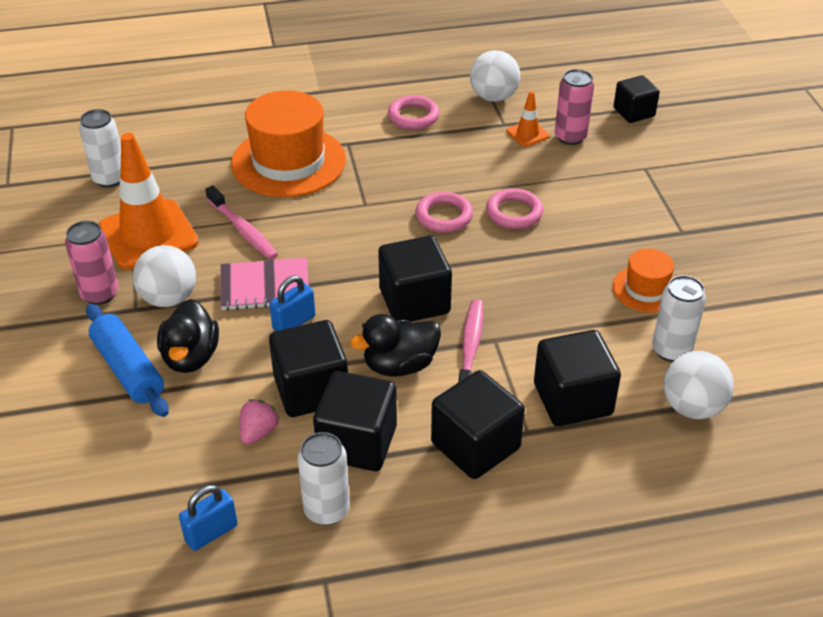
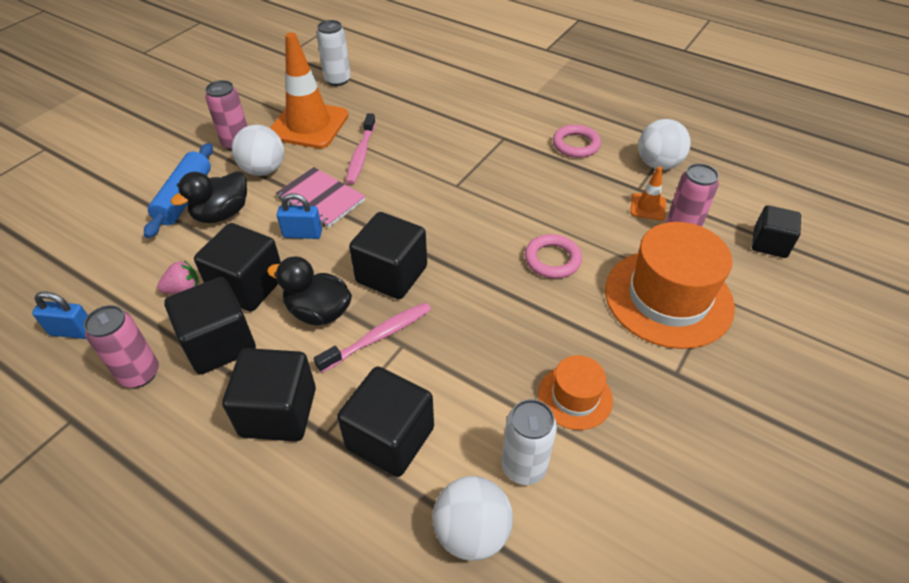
camera: 45 degrees right, 5 degrees up
(288, 162) = (449, 128): orange hat -> orange hat (668, 298)
(326, 510) = (140, 374): white can -> pink can
(444, 216) = (497, 228): pink ring -> none

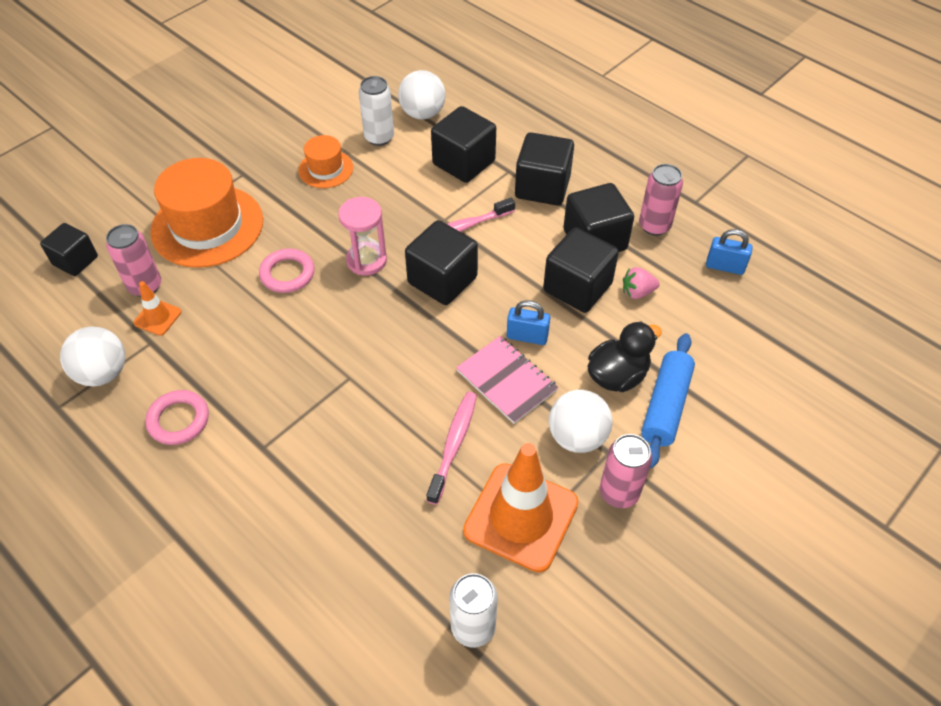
camera: 170 degrees left, 5 degrees up
(318, 312) = (512, 255): black duck -> none
(477, 284) = (366, 260): none -> pink hourglass

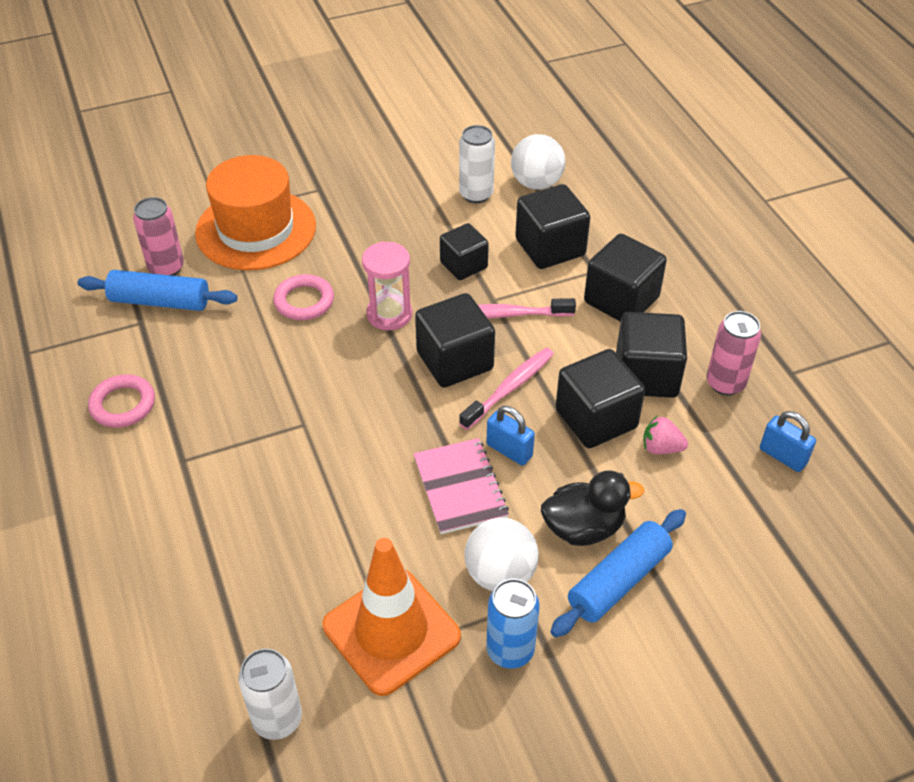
camera: 25 degrees right, 5 degrees down
(75, 261) = (119, 223): black cube -> black cube (463, 265)
(103, 373) = (83, 336): white ball -> none
(157, 317) = (160, 301): orange traffic cone -> blue rolling pin
(326, 169) = (402, 209): orange hat -> none
(453, 445) = (366, 531): pink toothbrush -> pink toothbrush (510, 388)
(619, 493) = (510, 650): pink can -> blue can

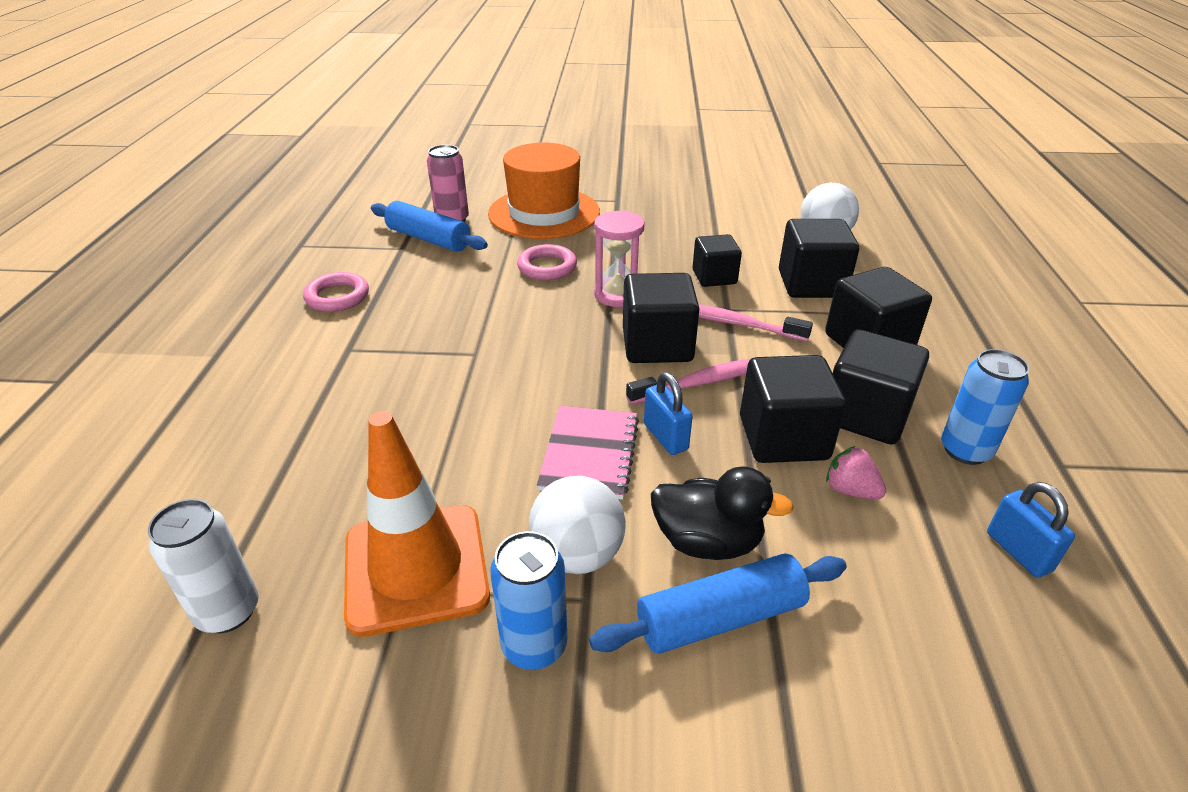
camera: 25 degrees right, 10 degrees down
(476, 194) = (758, 232): white can -> none
(725, 383) = (965, 450): pink can -> blue can

